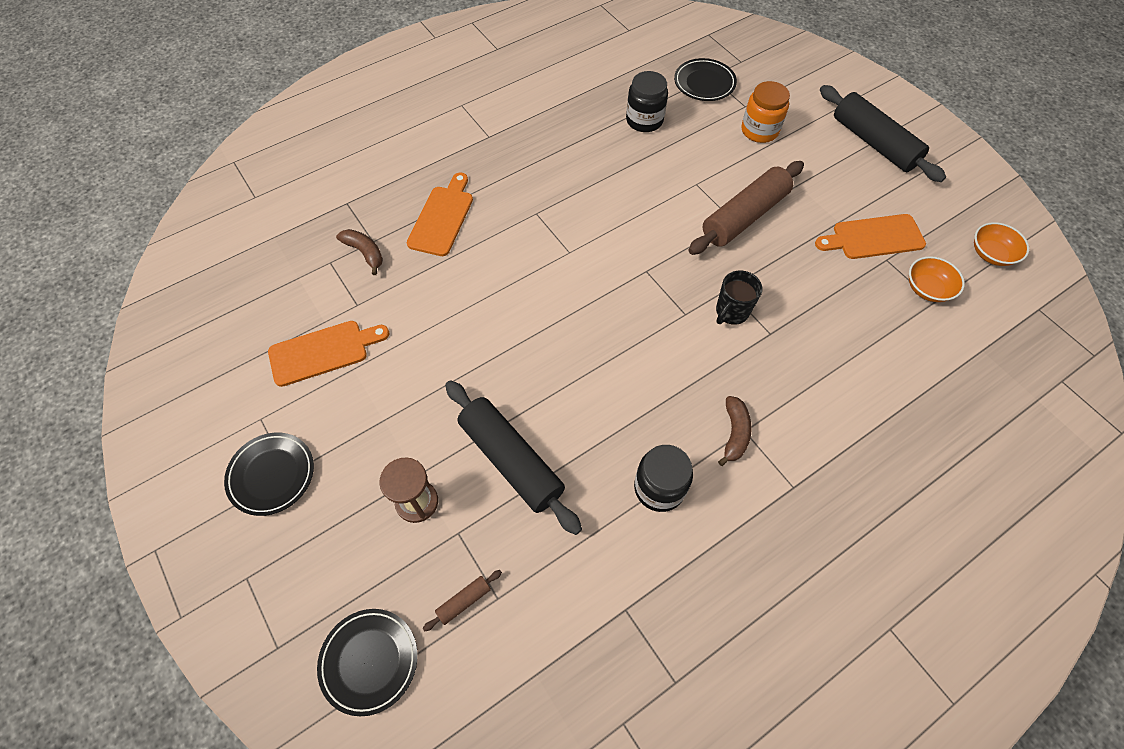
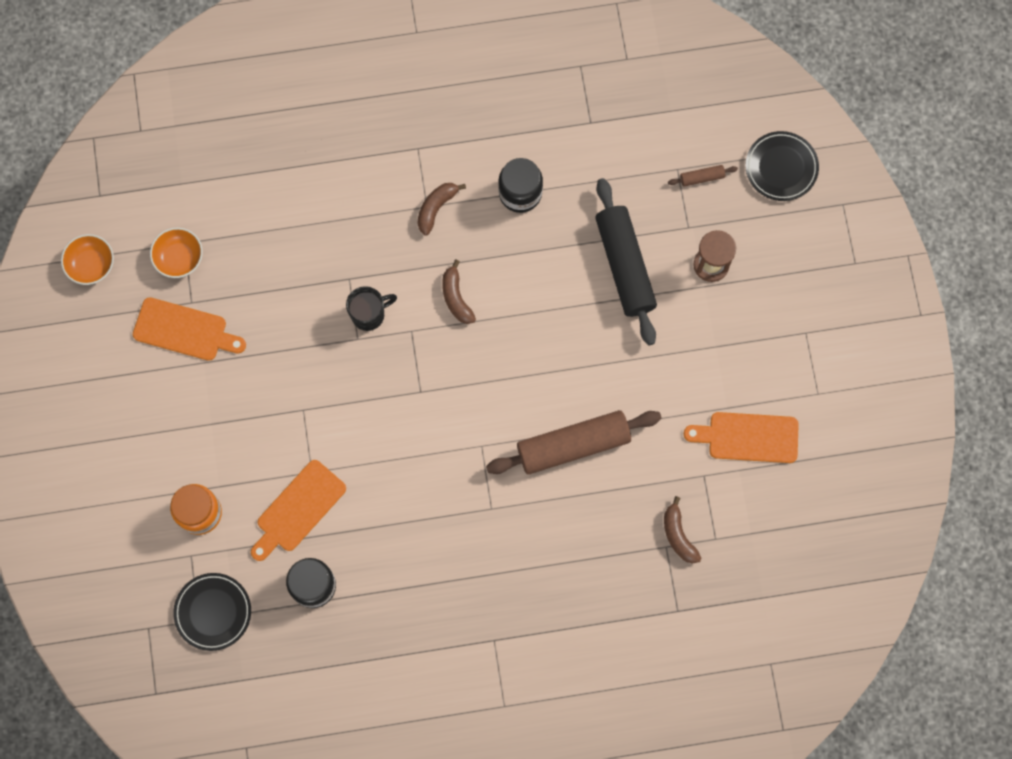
camera: 155 degrees left, 15 degrees up
(272, 475) = (819, 337): black plate -> none
(442, 218) = (587, 546): orange cutting board -> orange cutting board (298, 509)
(662, 358) = (456, 297): none -> brown banana
(744, 216) = (290, 410): brown rolling pin -> brown rolling pin (573, 445)
(873, 143) = (93, 440): black rolling pin -> none

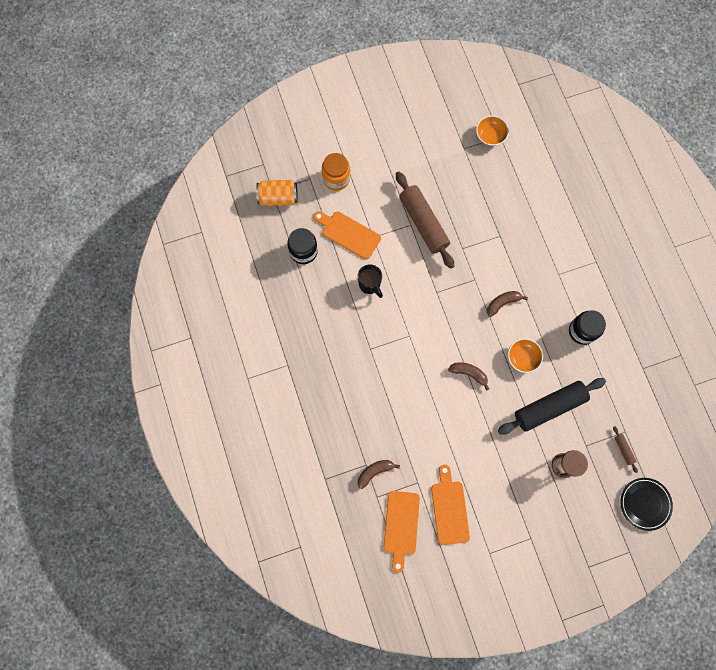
camera: 80 degrees right, 0 degrees up
(91, 264) = (474, 88): orange bowl -> orange bowl (522, 358)
(184, 330) = (445, 148): orange cutting board -> orange cutting board (401, 526)
(213, 612) = (278, 198): black plate -> orange can
(369, 314) = (479, 252): black mug -> black mug (370, 285)
(436, 208) = (559, 280): brown banana -> brown banana (469, 373)
(573, 445) = (421, 393): brown rolling pin -> brown rolling pin (423, 223)

